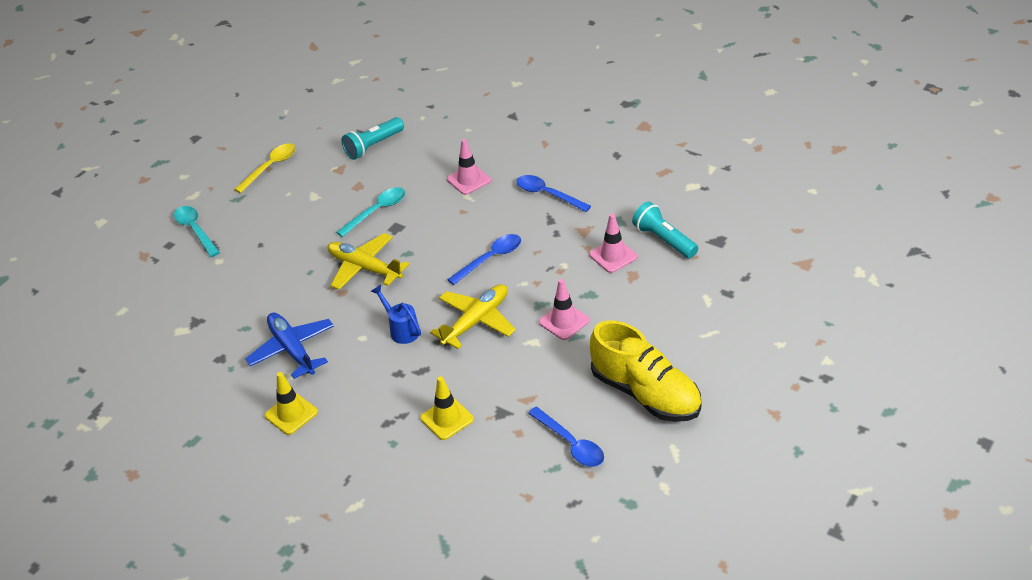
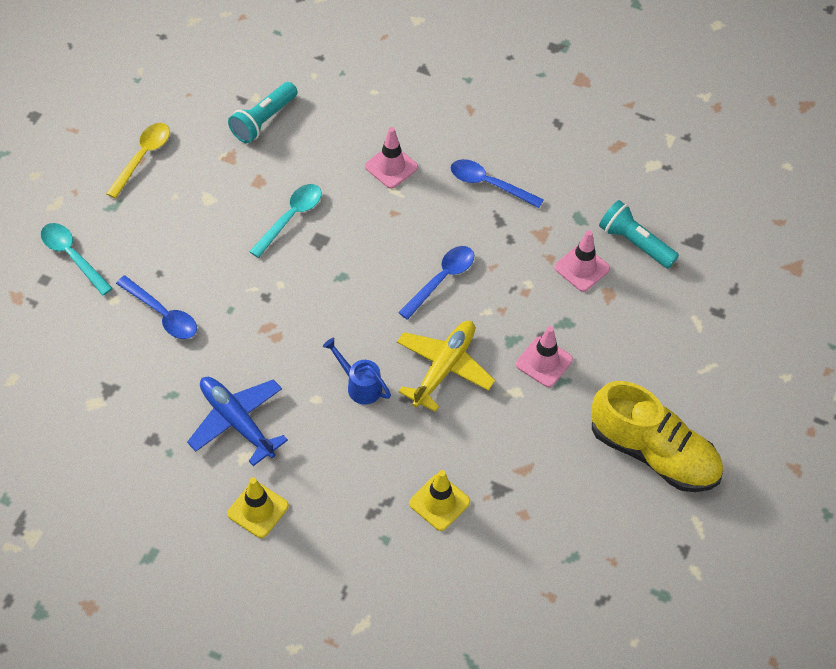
camera: 15 degrees left, 15 degrees up
(364, 268) = (295, 300): yellow plane -> none
(571, 444) = (584, 525): blue spoon -> blue spoon (163, 314)

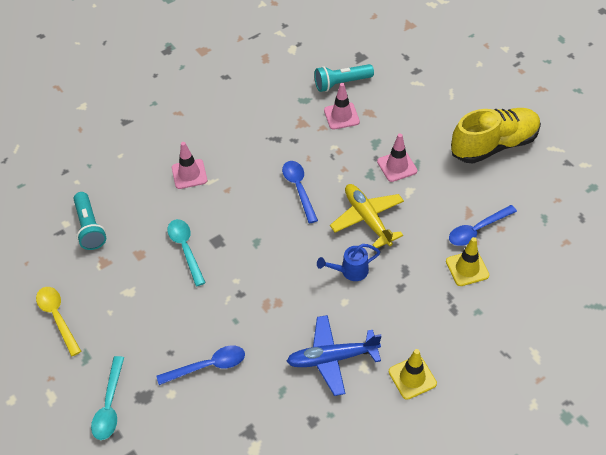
camera: 55 degrees left, 5 degrees down
(72, 256) = (109, 406): turquoise spoon -> turquoise spoon turned 75 degrees counterclockwise
(488, 184) = (244, 131): blue spoon -> blue spoon (477, 230)

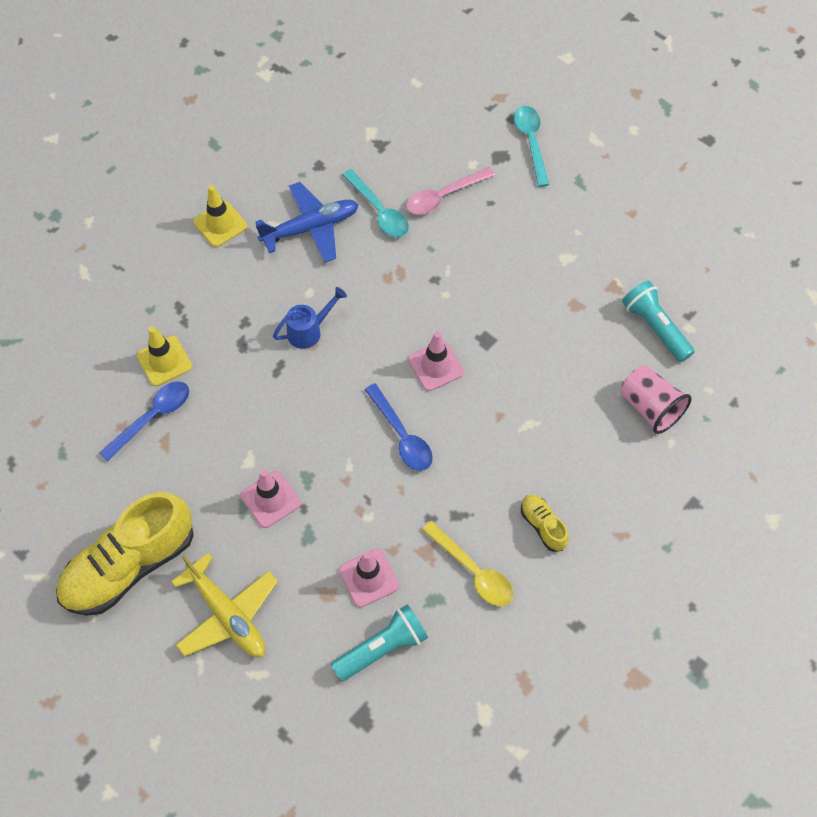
camera: 165 degrees right, 10 degrees up
(57, 317) = (633, 215): yellow spoon -> yellow spoon (473, 571)
(122, 177) = (650, 407): none -> pink cup
(185, 249) = (521, 322): turquoise spoon -> turquoise spoon (379, 211)
(189, 174) = (560, 430): pink traffic cone -> pink traffic cone (435, 366)
(208, 366) = (443, 196): blue spoon -> pink spoon
(224, 125) = (543, 526): none -> yellow shoe
(367, 219) = (300, 407): yellow plane -> yellow plane (227, 615)

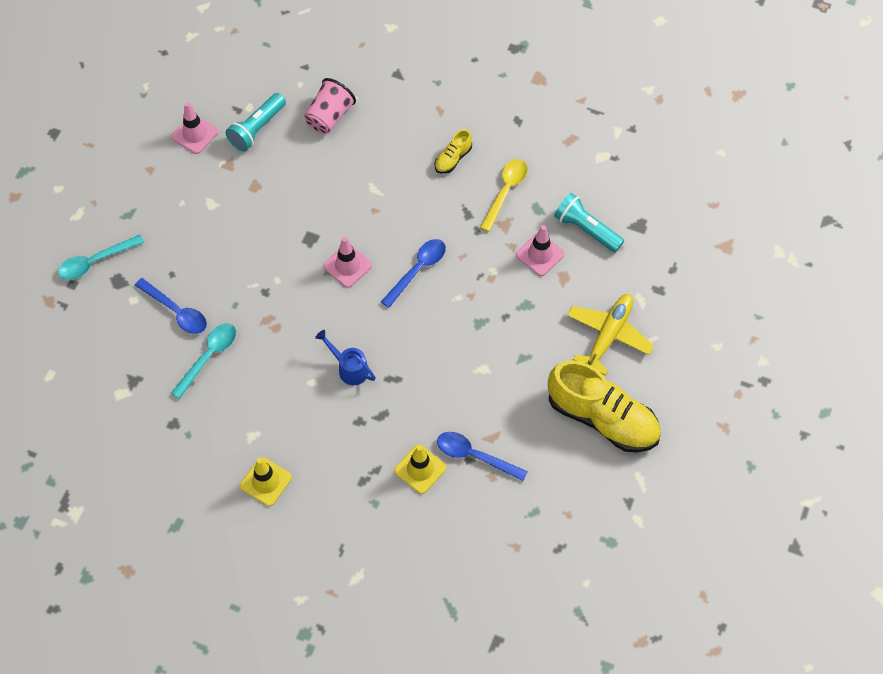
camera: 110 degrees left, 0 degrees up
(271, 499) = (508, 341): pink traffic cone -> pink traffic cone (195, 134)
(311, 228) = (245, 405): blue plane -> none
(443, 196) = (176, 312): pink spoon -> blue spoon

